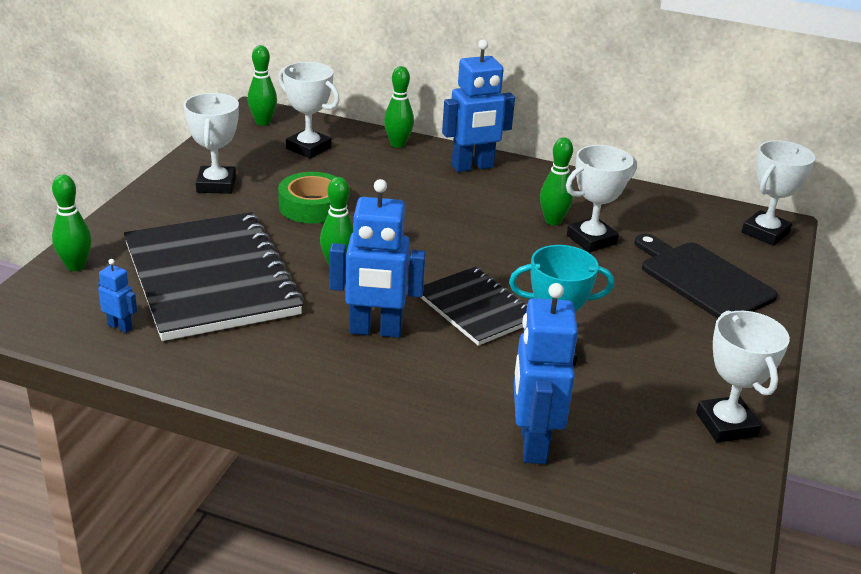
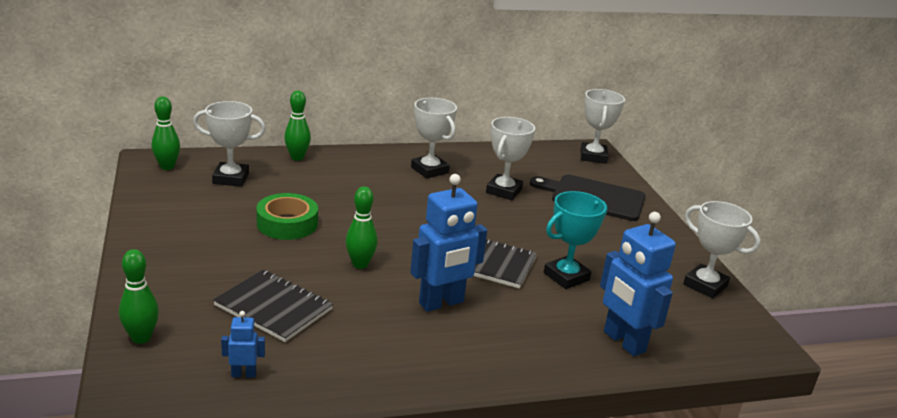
camera: 35 degrees left, 5 degrees down
(210, 278) = (273, 307): black notebook -> black notebook, size x0.56
(216, 185) = (187, 229): white trophy -> white trophy (429, 170)
(472, 167) = (370, 161): blue robot -> none
(553, 221) = (466, 185): green bowling pin -> none

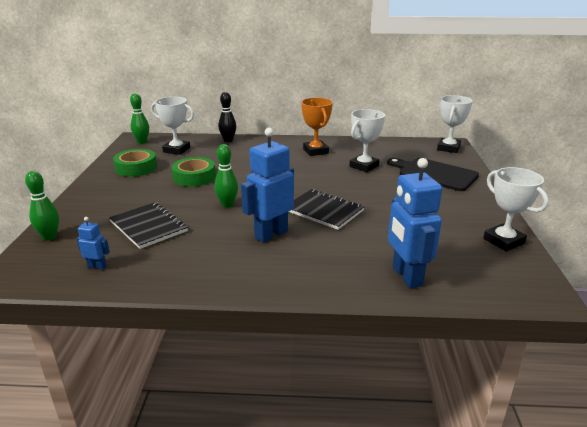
camera: 20 degrees right, 0 degrees up
(190, 213) = (136, 168): none -> green tape
(297, 157) = (228, 140): green bowling pin -> black bowling pin
(429, 170) = (315, 151): white trophy -> orange trophy
(441, 303) = (271, 234): blue robot -> blue robot turned 150 degrees clockwise
(566, 276) = (382, 225): turquoise trophy -> none

